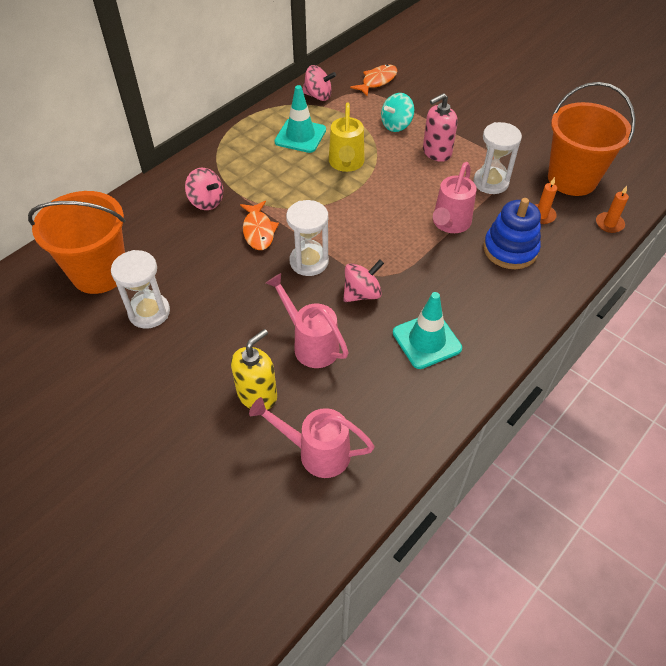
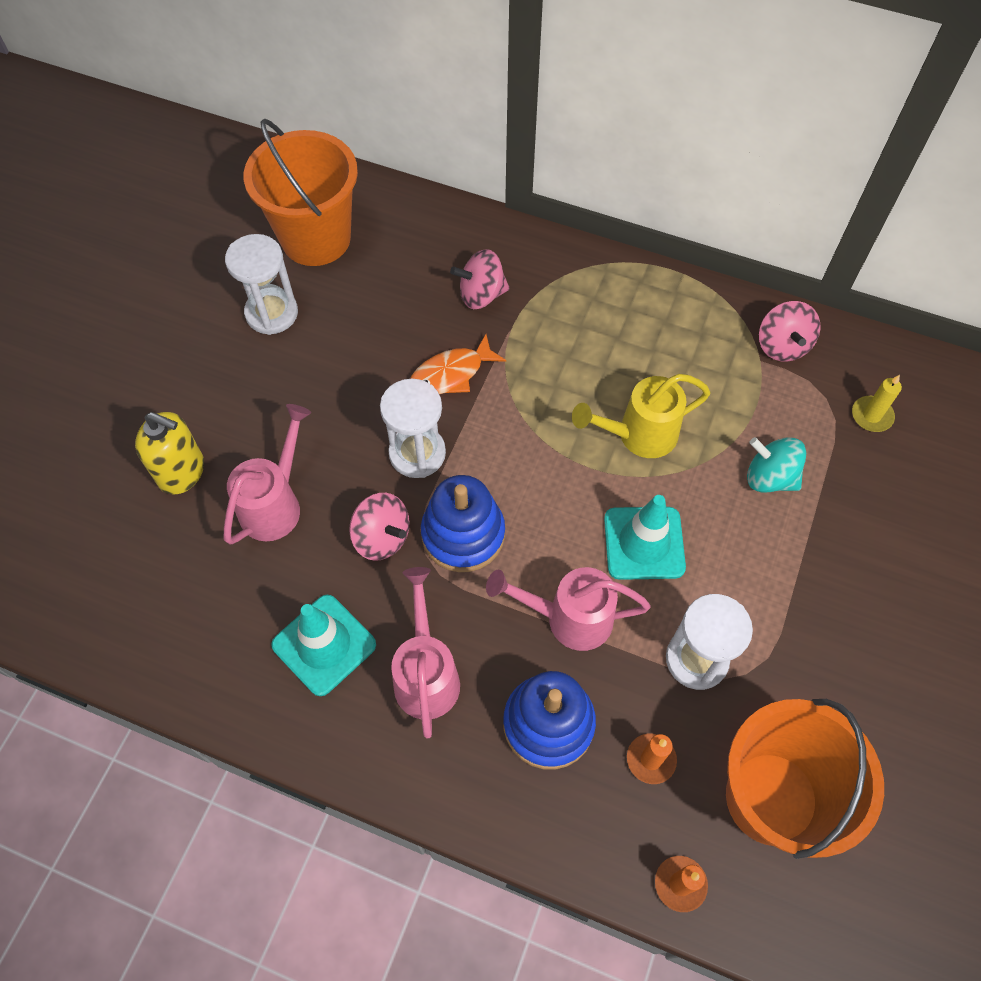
camera: 70 degrees right, 10 degrees up
(206, 201) = (481, 295): pink spinning top -> pink spinning top turned 60 degrees clockwise
(300, 136) = (672, 355): turquoise traffic cone -> turquoise traffic cone (644, 543)
(317, 452) = (115, 564): pink watering can -> pink watering can (426, 675)
(377, 81) = (871, 415): orange fish -> yellow candle
(377, 254) = (463, 534): none -> blue stacking toy
(436, 152) = (731, 556): pink soap dispenser -> none

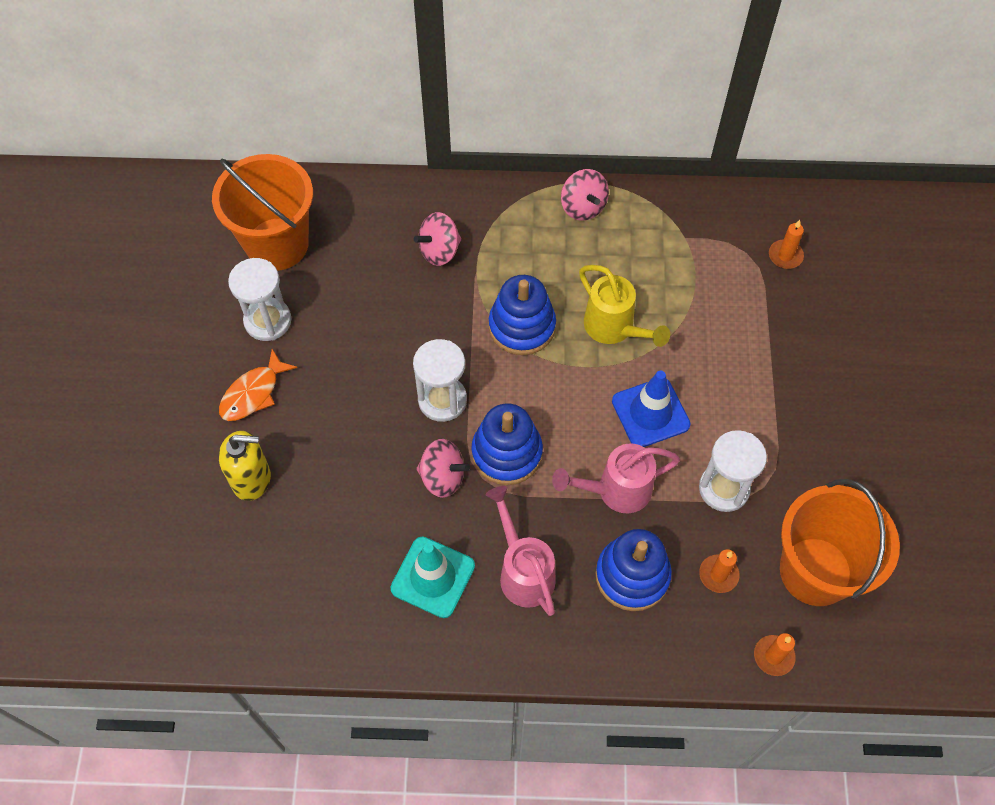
camera: 20 degrees left, 0 degrees up
(275, 504) = (343, 480): pink watering can -> none
(451, 374) = (442, 325): orange fish -> orange fish (253, 393)
(537, 401) = (522, 326): none -> blue stacking toy
(639, 435) = (614, 328): yellow watering can -> yellow watering can turned 90 degrees counterclockwise
(644, 543) = (650, 413): turquoise traffic cone -> blue traffic cone
(770, 477) = (726, 330): turquoise spinning top -> none
(782, 345) = (697, 220): pink spinning top -> pink spinning top (583, 207)
(871, 415) = (785, 256): yellow candle -> orange candle

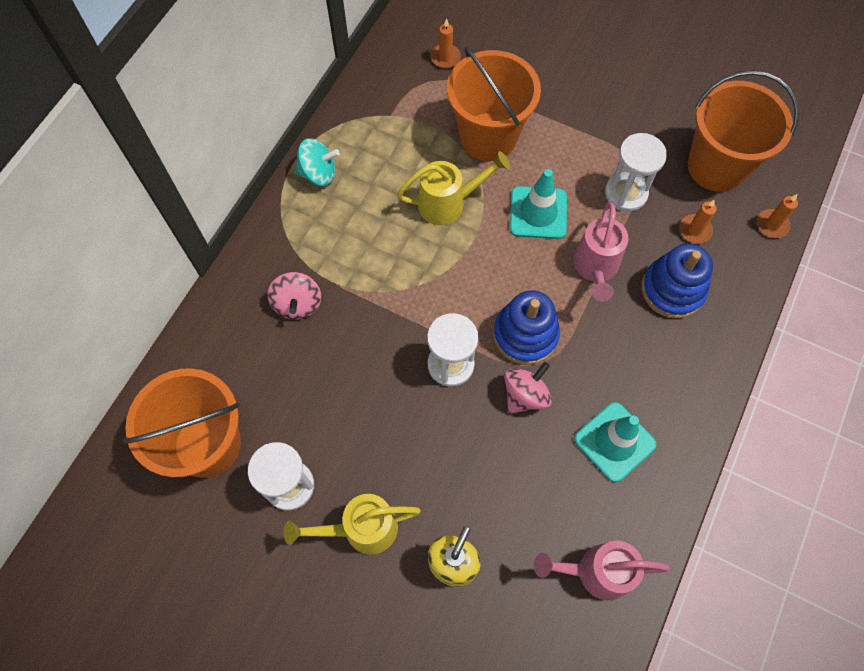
camera: 65 degrees left, 5 degrees up
(253, 393) = (362, 529): orange fish -> yellow watering can
(522, 326) = (410, 271): blue stacking toy -> none
(523, 572) = (638, 368): pink watering can -> pink watering can (596, 572)
(583, 207) = (318, 173): pink spinning top -> turquoise spinning top
(650, 413) = (538, 213): blue traffic cone -> turquoise traffic cone
(713, 332) = (488, 137): none -> orange bucket

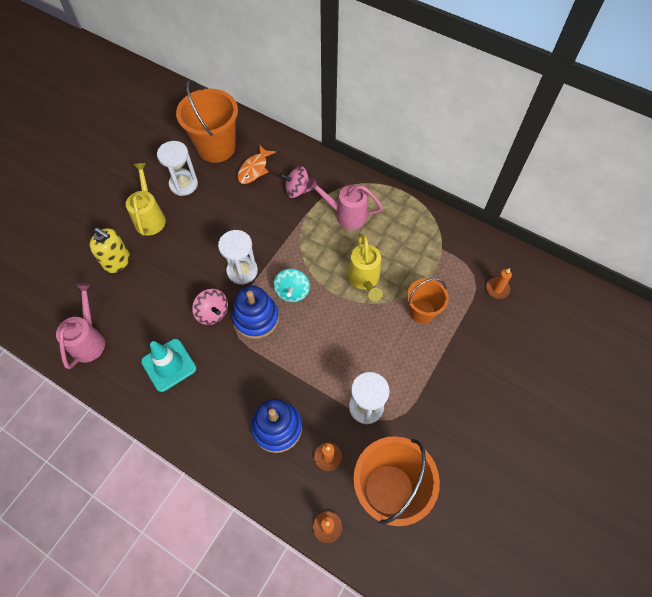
camera: 95 degrees right, 5 degrees down
(255, 374) = (254, 169): none -> orange fish
(318, 173) = (393, 204): turquoise spinning top -> turquoise spinning top (292, 292)
(488, 137) = (422, 311): orange bucket -> orange bucket, size x0.59
(538, 213) = (352, 339): turquoise traffic cone -> none
(595, 268) = (302, 373): pink watering can -> pink watering can (346, 215)

